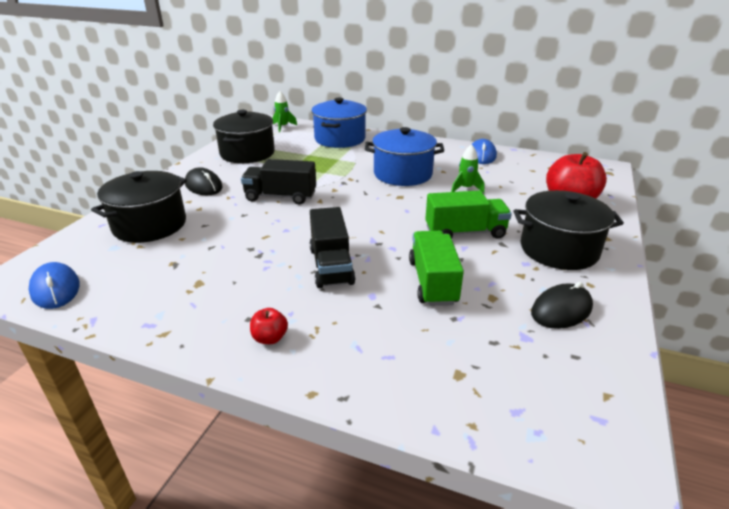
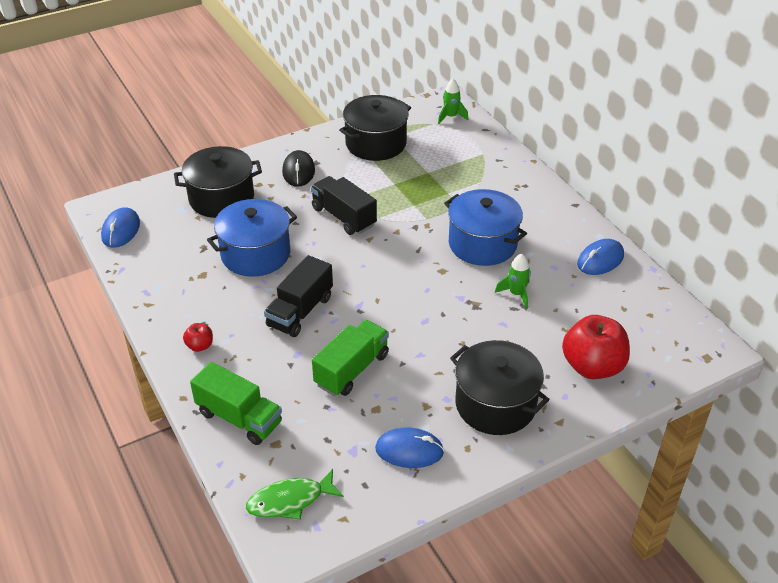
camera: 40 degrees right, 10 degrees up
(340, 139) = (485, 163): blue pot -> blue pot (255, 254)
(465, 232) = (442, 341): green truck -> green truck (239, 418)
(546, 414) = (290, 500): none -> green fish
(561, 310) = (409, 450): black mouse -> blue mouse

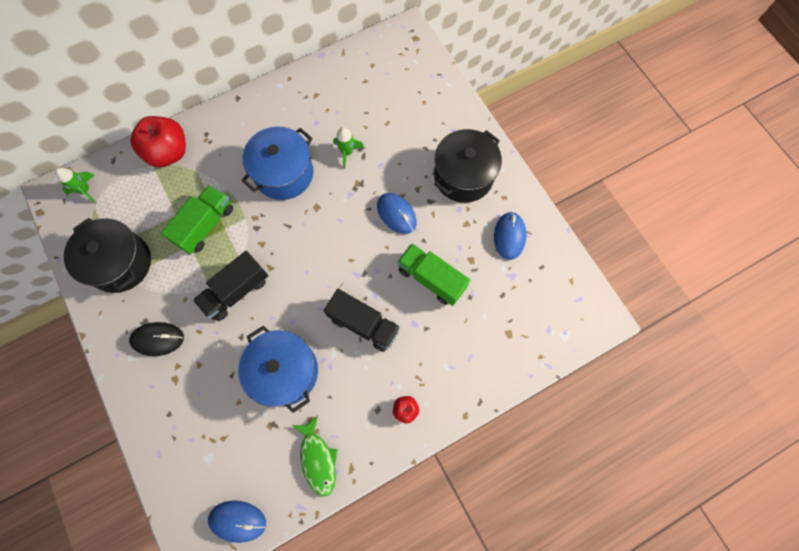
camera: 90 degrees left, 30 degrees up
(221, 198) = (194, 416): black pot -> none
(239, 418) = (485, 365): green truck -> green truck (205, 225)
(290, 500) = (560, 319): green fish -> green fish (318, 459)
(592, 366) = (425, 109): red apple -> red apple (169, 153)
(600, 260) = (309, 89): blue mouse -> blue mouse (396, 214)

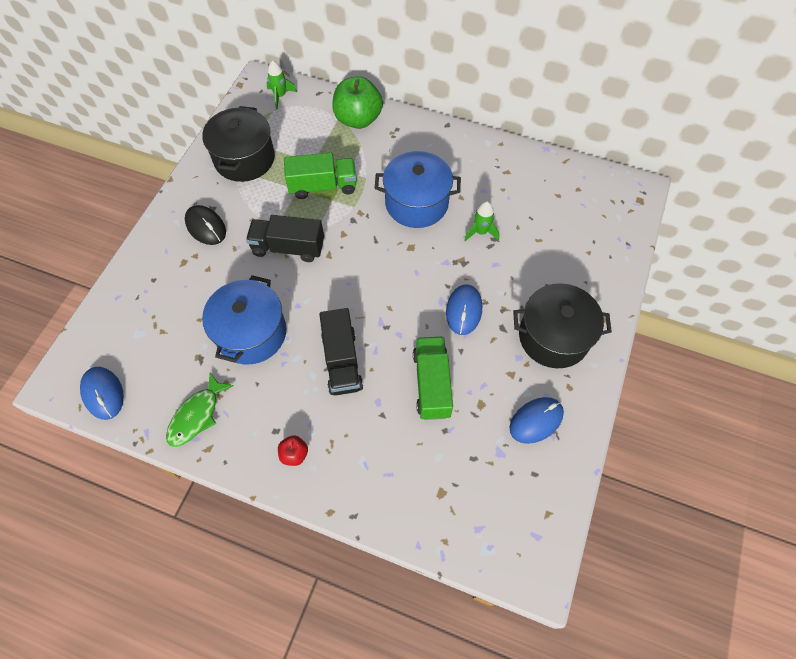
camera: 50 degrees right, 10 degrees down
(169, 153) = (358, 119): red apple -> green apple

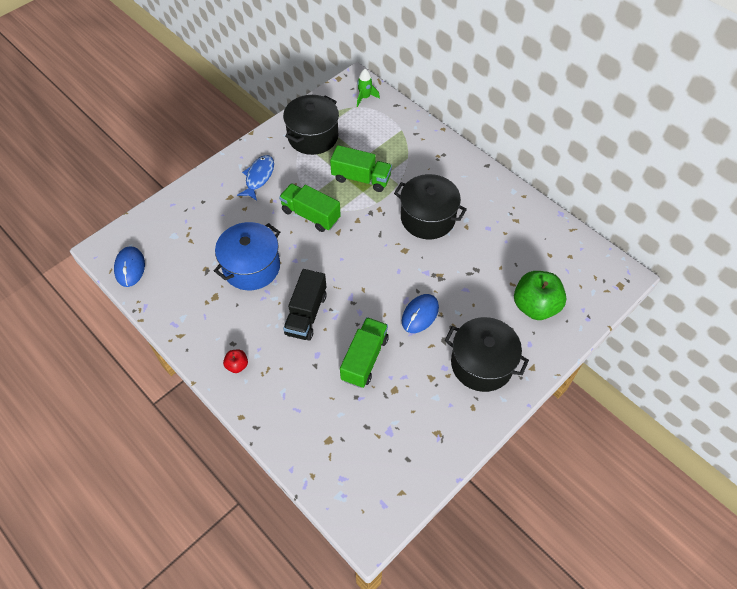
camera: 25 degrees right, 5 degrees down
(197, 415) = (184, 309): green fish -> none
(206, 227) = (258, 177): black mouse -> blue fish
(288, 247) = (310, 215): black truck -> green truck
(358, 119) = (416, 136): green apple -> green apple (535, 306)
(416, 203) = (428, 218): blue pot -> black pot
(480, 232) = (467, 259): green rocket -> none
(536, 421) = (431, 421): blue mouse -> none

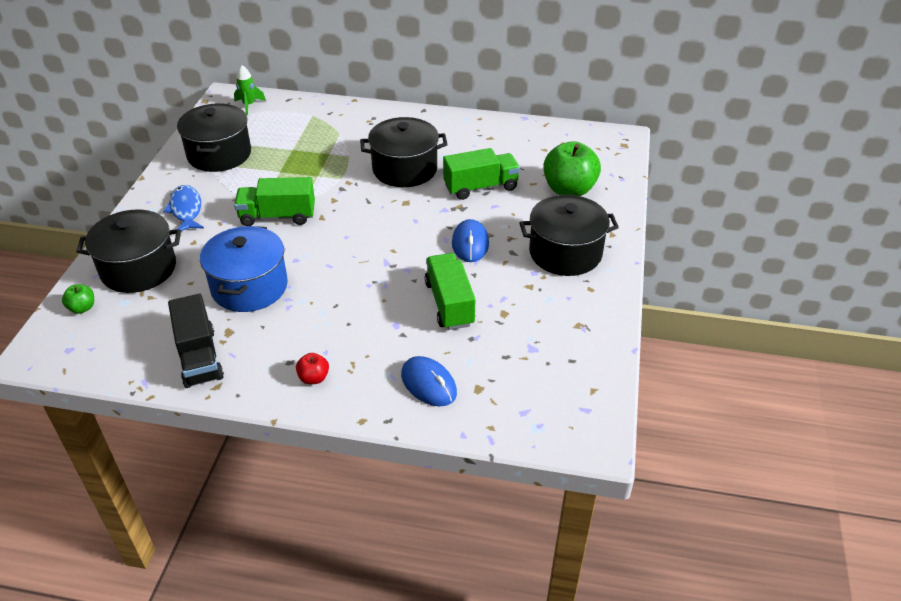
camera: 35 degrees left, 15 degrees down
(130, 268) = (90, 356): blue mouse -> blue mouse (428, 384)
(149, 227) = (82, 308): none -> green apple
(199, 213) = (138, 269): none -> black pot
(306, 314) = (351, 297): black truck -> black truck (199, 357)
(361, 178) = (305, 166): green truck -> green truck (481, 187)

